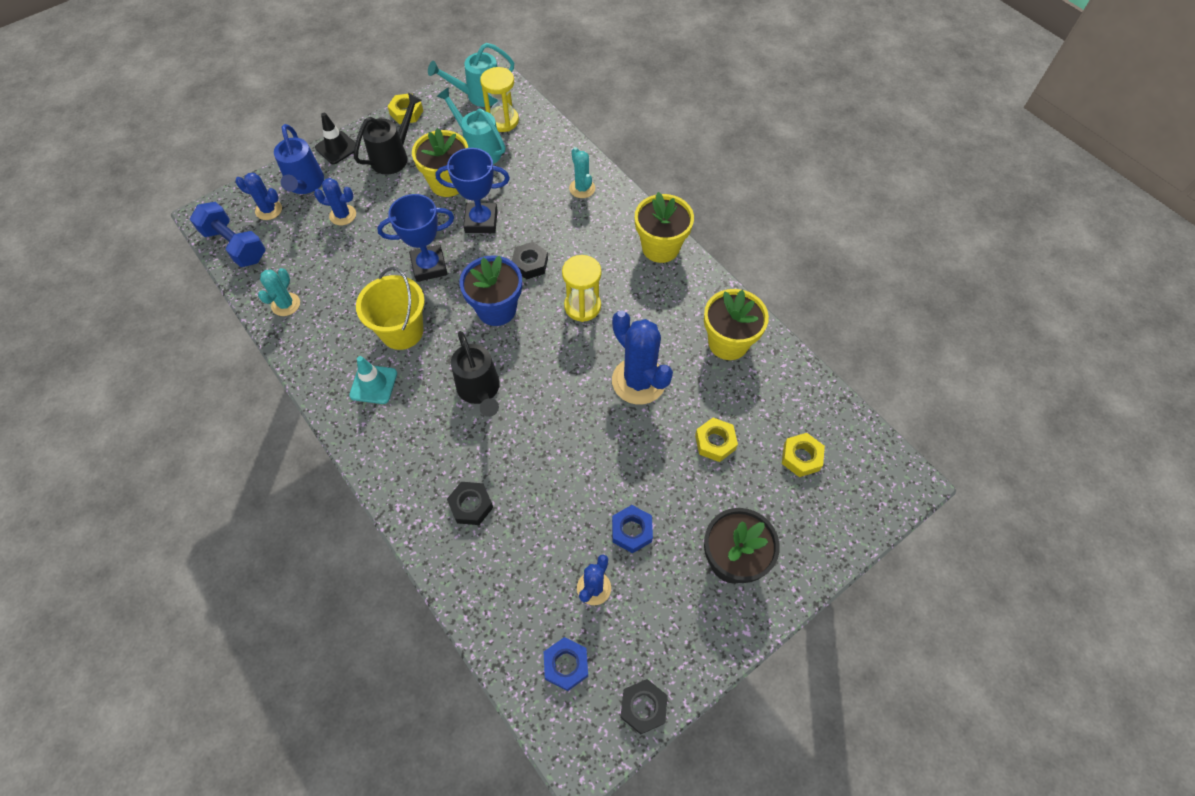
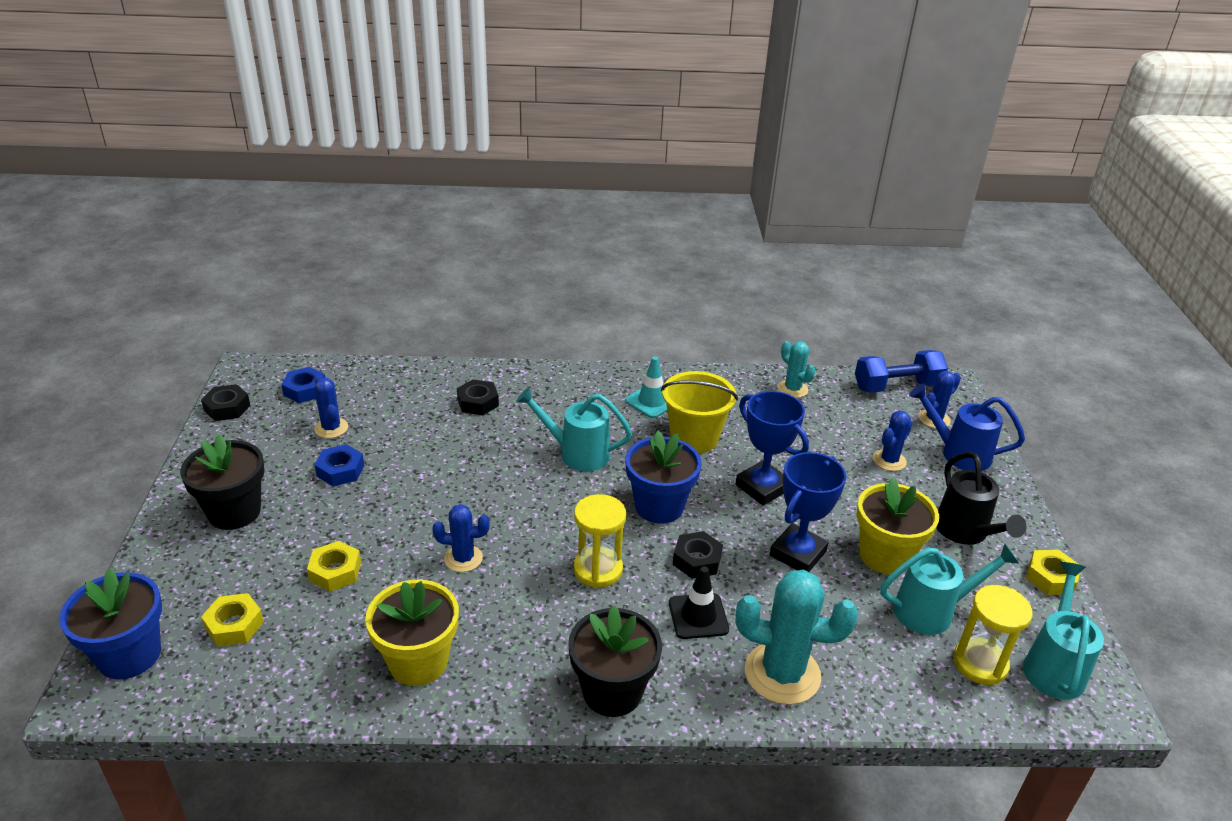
camera: 125 degrees right, 25 degrees down
(337, 148) = (1010, 496): black traffic cone -> black traffic cone (698, 616)
(429, 266) = (762, 487): blue trophy -> blue trophy turned 60 degrees counterclockwise
(480, 391) = (576, 453): black watering can -> turquoise watering can
(582, 188) = (782, 673): turquoise cactus -> turquoise cactus, size x1.80
(638, 381) = (463, 558): blue cactus -> blue cactus, size x0.56
(660, 247) = (612, 691): yellow flower pot -> black flower pot
(872, 491) = (129, 655): none -> blue flower pot

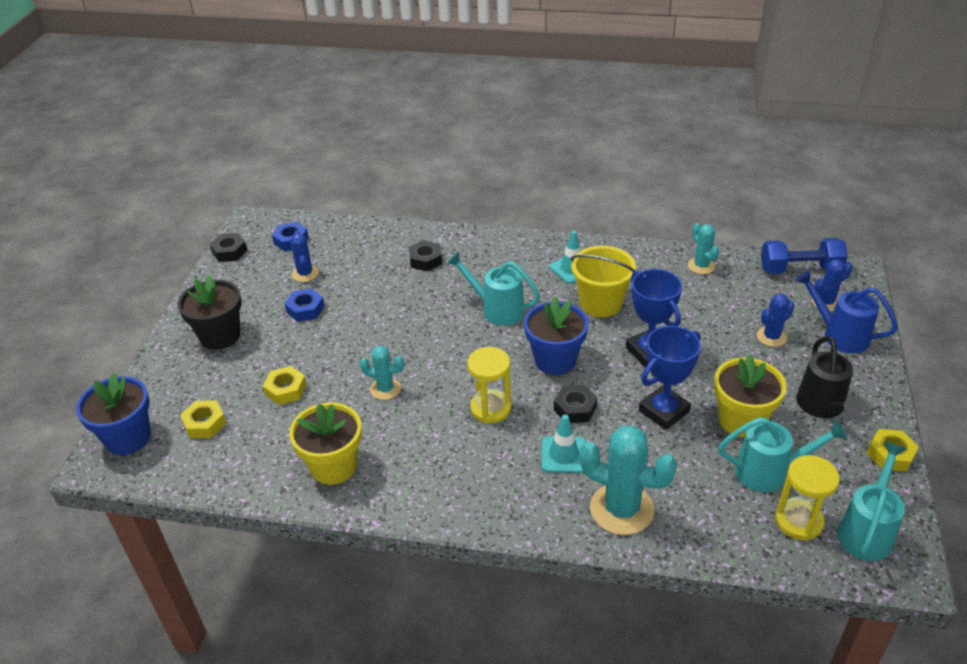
camera: 15 degrees right, 5 degrees up
(463, 558) = (385, 389): blue cactus -> turquoise cactus
(612, 691) = (478, 507): black flower pot -> none
(698, 616) = (563, 455): black traffic cone -> turquoise traffic cone

